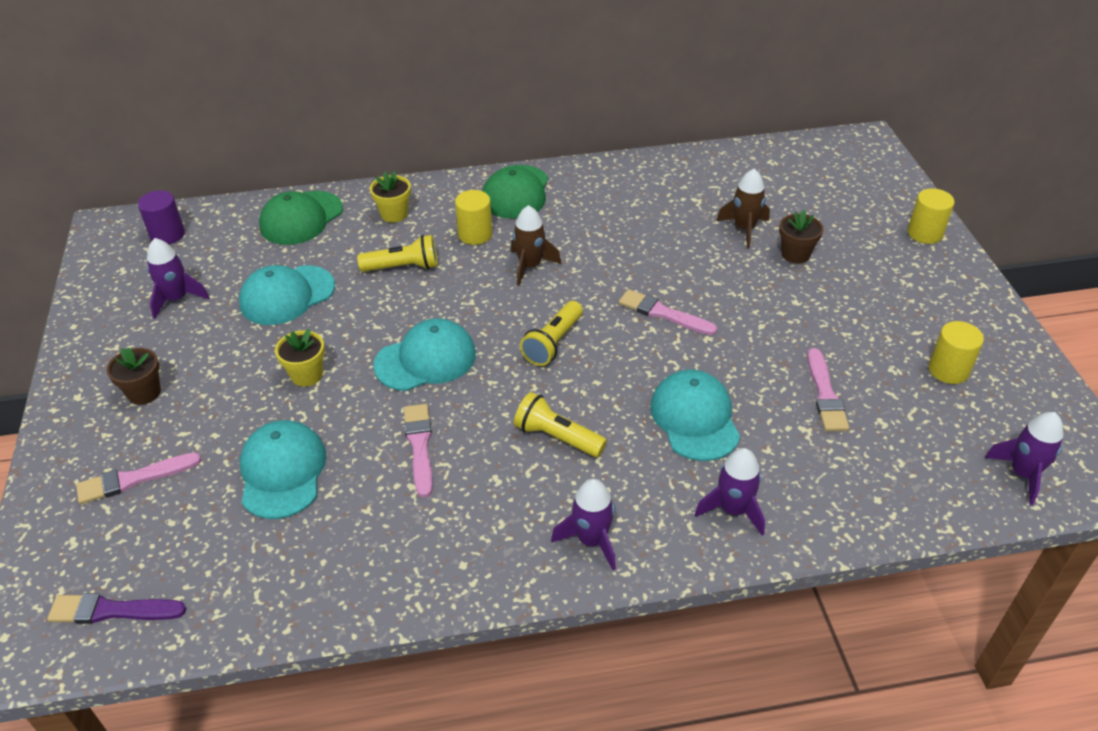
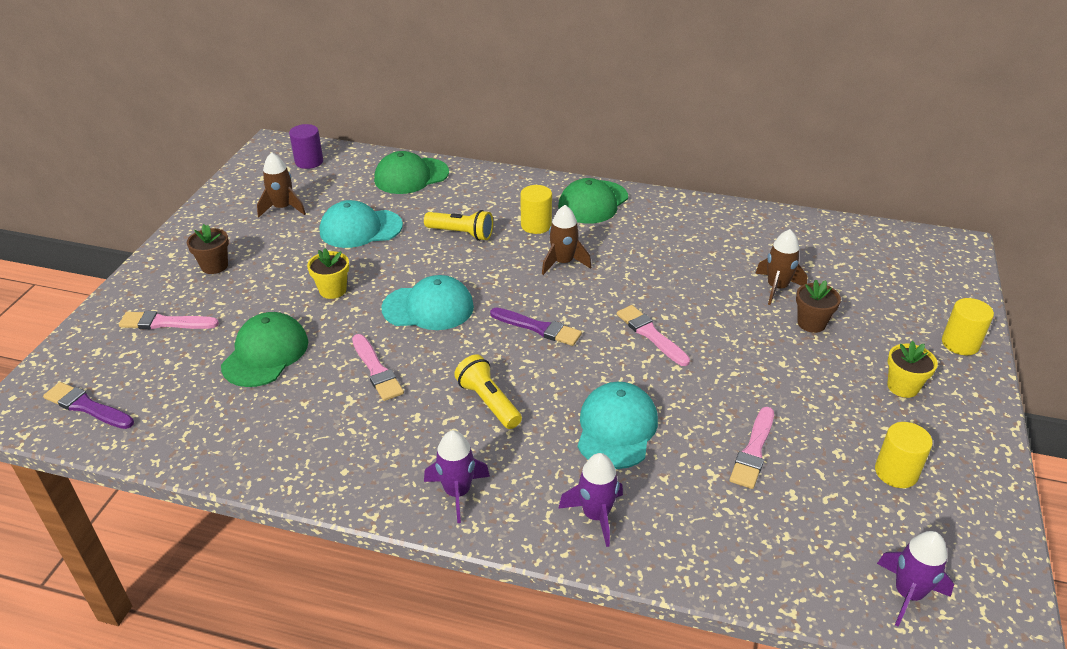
camera: 25 degrees right, 5 degrees down
(177, 299) = (283, 208): purple rocket -> brown rocket
(282, 472) = (265, 353): turquoise cap -> green cap
(394, 214) = (483, 192): yellow flower pot -> yellow flower pot (902, 387)
(419, 446) = (377, 370): pink brush -> pink brush turned 135 degrees clockwise
(553, 343) = (538, 328): yellow flashlight -> purple brush

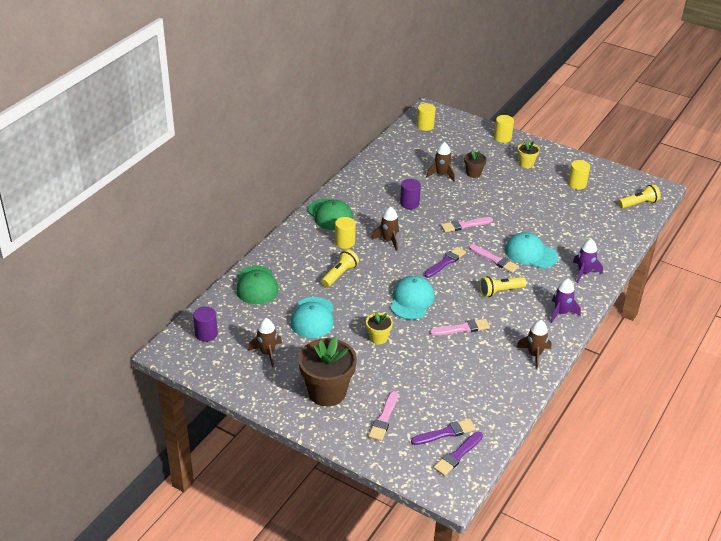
camera: 75 degrees left, 0 degrees up
(134, 387) = (445, 433): none -> purple brush
(214, 266) = (327, 392): brown flower pot -> brown flower pot, size x2.02
(265, 353) = (432, 373): green cap -> none
(330, 468) = (534, 354): none -> brown rocket
(670, 267) = (409, 203): none -> purple cylinder
(753, 451) = (555, 217): pink brush -> pink brush (495, 260)
(904, 249) = (425, 126): none -> yellow cylinder
(907, 594) = (638, 203): purple rocket -> yellow flashlight

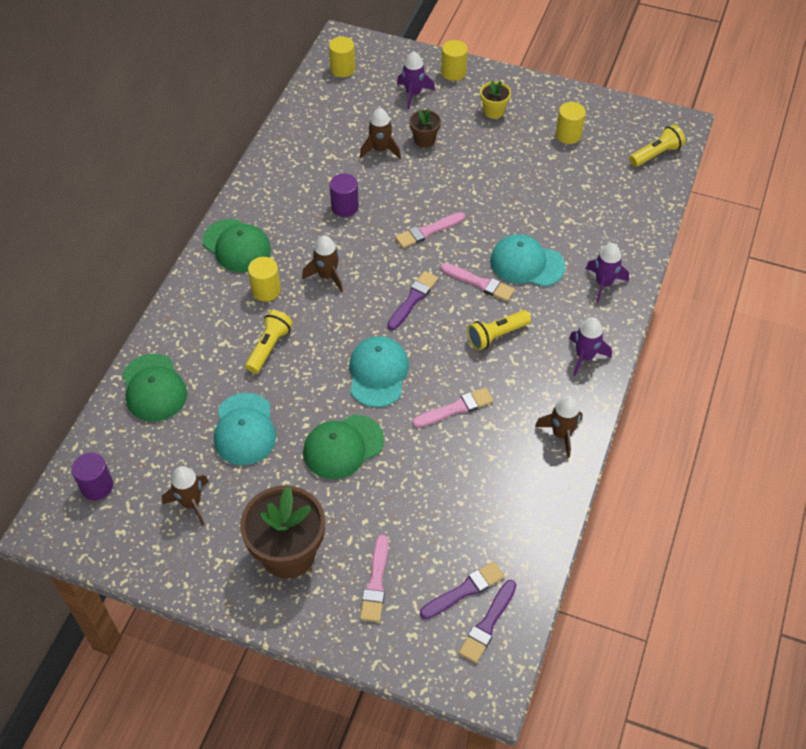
camera: 10 degrees left, 15 degrees up
(378, 338) = (343, 447): yellow flower pot -> green cap
(471, 146) = (413, 94): none -> purple rocket

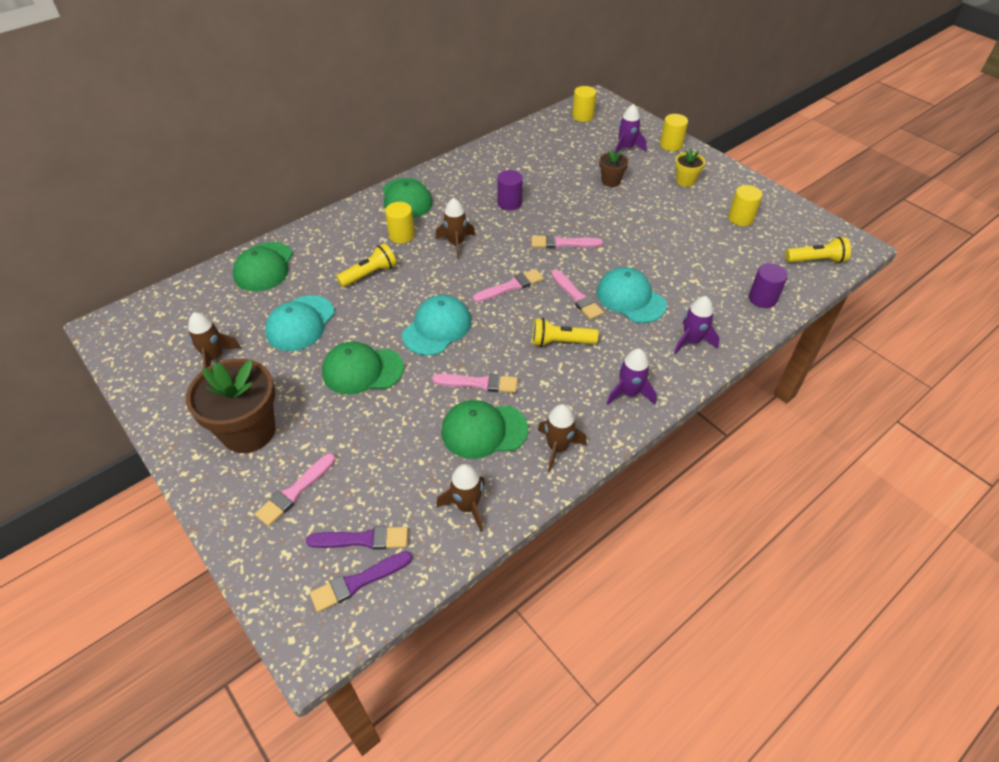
camera: 30 degrees right, 5 degrees down
(97, 486) = (164, 315): purple cylinder -> purple cylinder (762, 298)
(380, 149) = (569, 175): brown rocket -> brown rocket (467, 506)
(413, 299) = (511, 286): purple brush -> pink brush
(491, 449) = (484, 430): none -> green cap

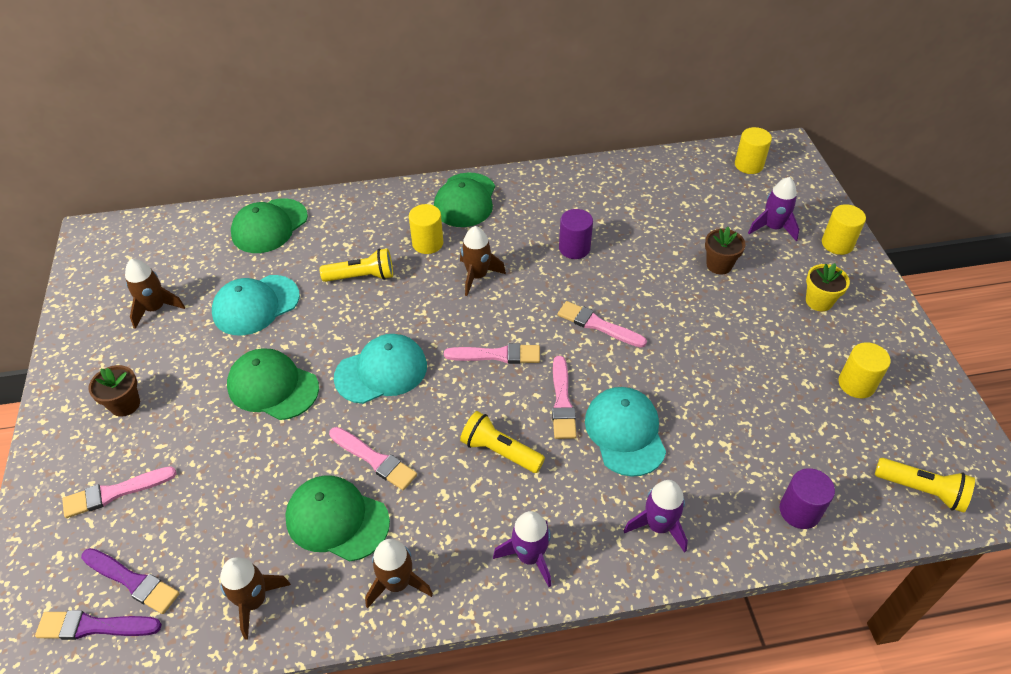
camera: 30 degrees right, 0 degrees up
(249, 431) = (125, 404): brown flower pot -> brown flower pot, size x0.50

